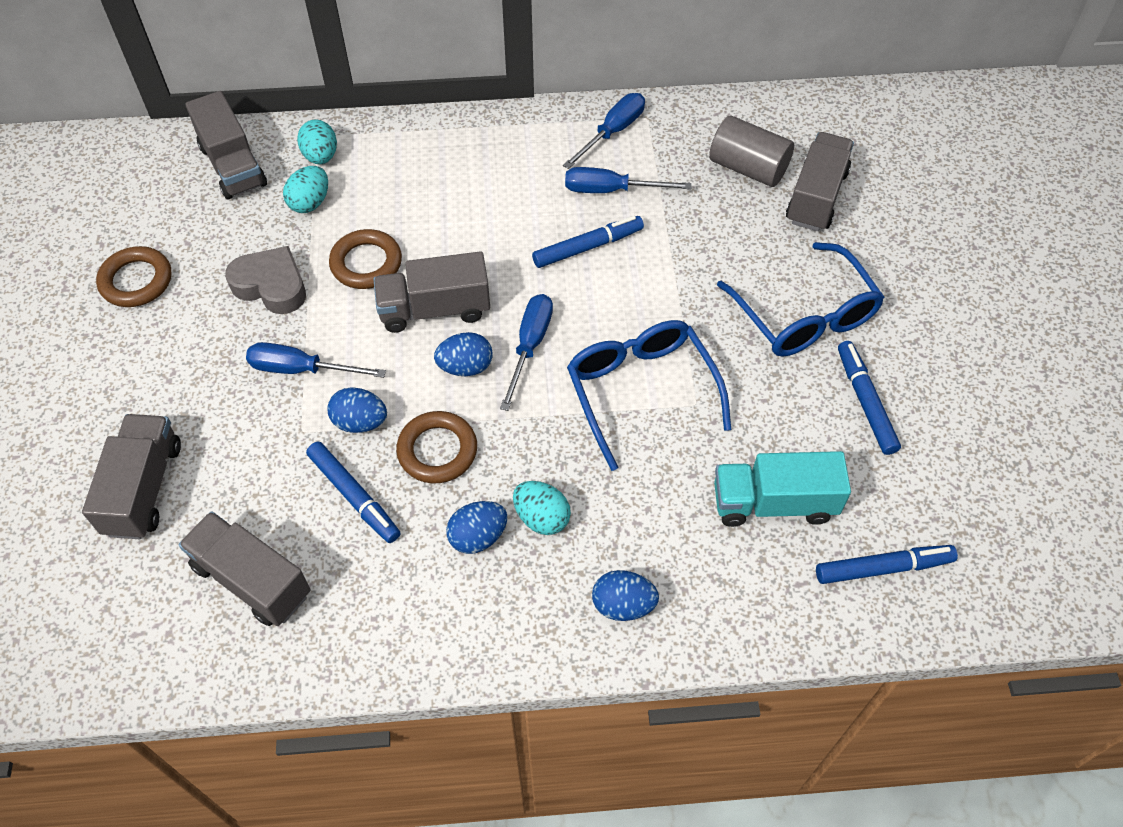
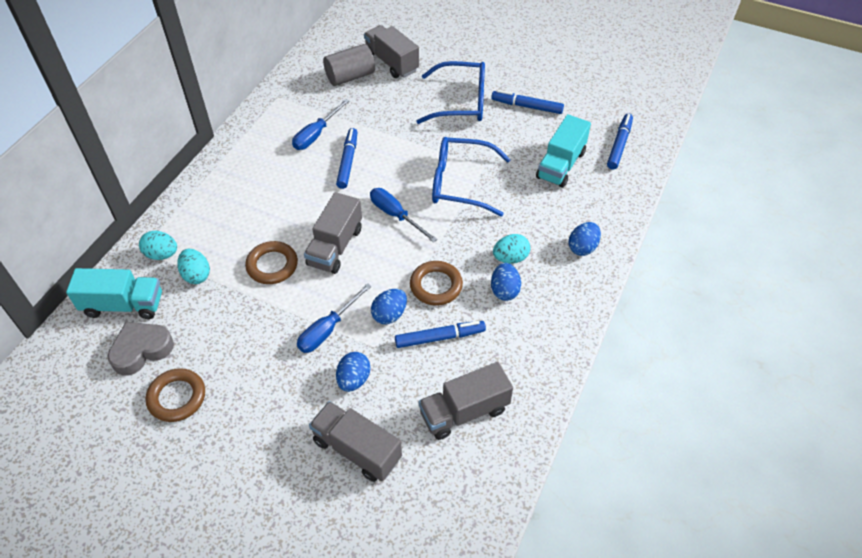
camera: 60 degrees left, 5 degrees down
(233, 166) = (123, 305): grey truck -> turquoise truck
(271, 286) = (248, 321): grey heart -> grey heart (141, 350)
(465, 367) = (388, 249): blue egg -> blue egg (354, 379)
(612, 132) = (275, 115): blue screwdriver -> none

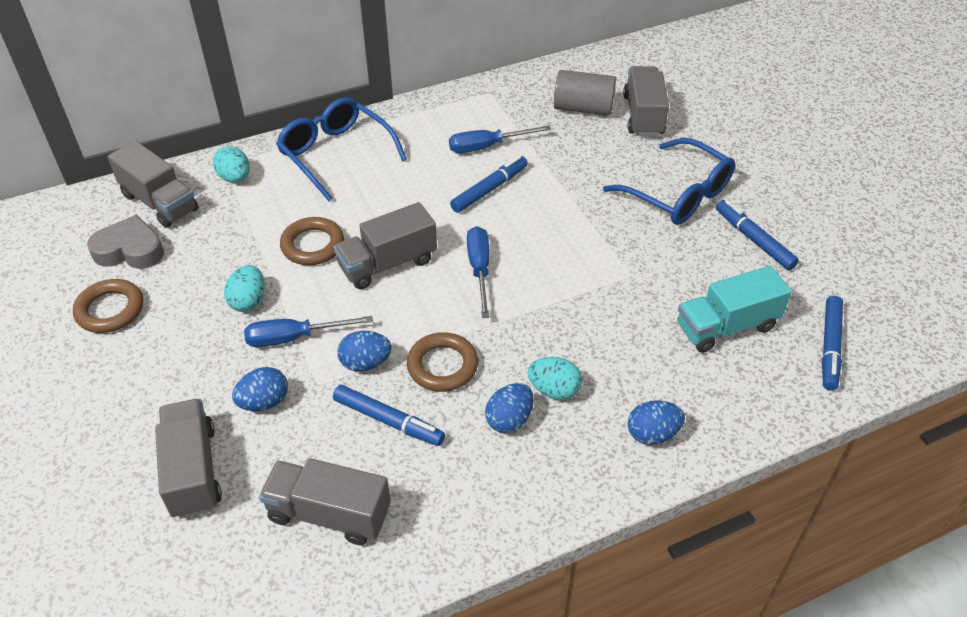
camera: 40 degrees right, 5 degrees down
(123, 305) = (160, 202): turquoise truck -> grey truck
(196, 275) = (242, 213): turquoise egg -> turquoise egg (248, 301)
(460, 183) = (584, 277): blue glasses -> blue glasses (336, 154)
(619, 145) = (830, 347): blue marker -> blue marker turned 135 degrees clockwise

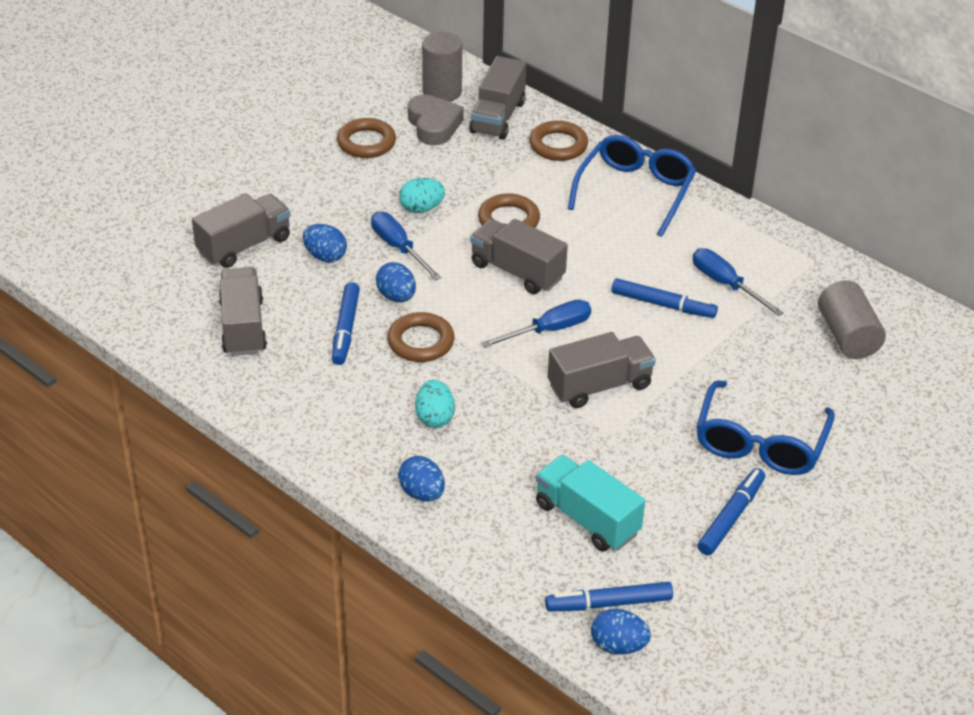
camera: 65 degrees right, 5 degrees down
(84, 227) = (442, 91): none -> grey cylinder
(235, 178) = (558, 145): turquoise egg -> brown ring
(509, 420) = (386, 399): blue egg -> blue egg (618, 646)
(643, 115) = (875, 386): grey truck -> grey truck (599, 386)

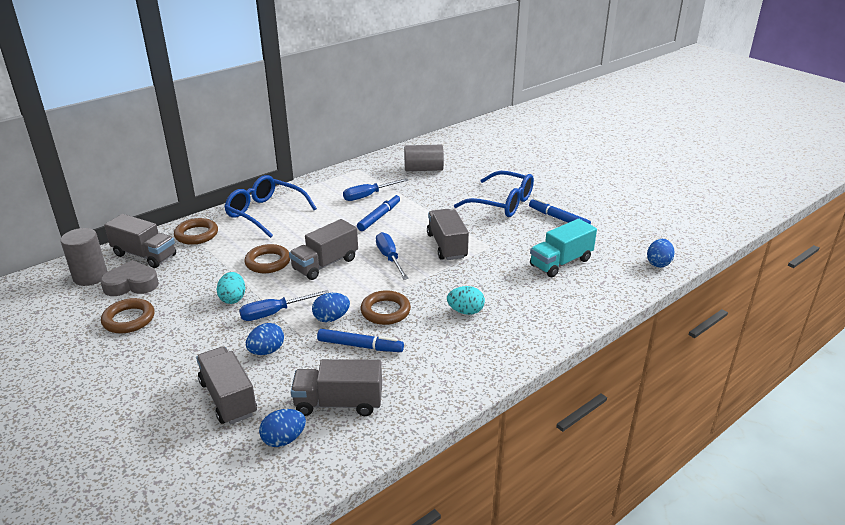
camera: 80 degrees left, 10 degrees down
(422, 493) = (538, 323): blue egg -> blue egg (284, 439)
(609, 604) = (627, 263): blue marker -> none

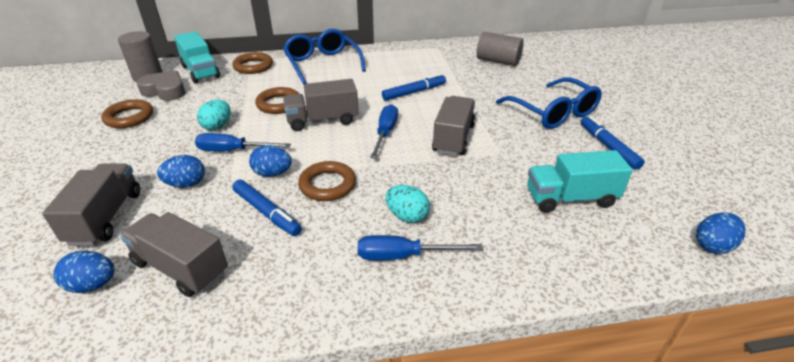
camera: 30 degrees right, 5 degrees up
(144, 255) = (200, 71): grey truck -> turquoise truck
(368, 196) = (423, 71): blue screwdriver -> blue screwdriver (403, 256)

